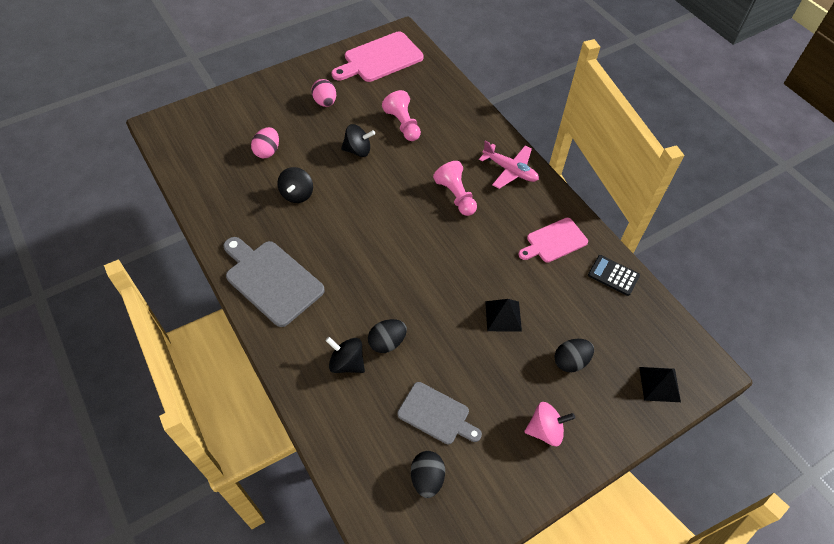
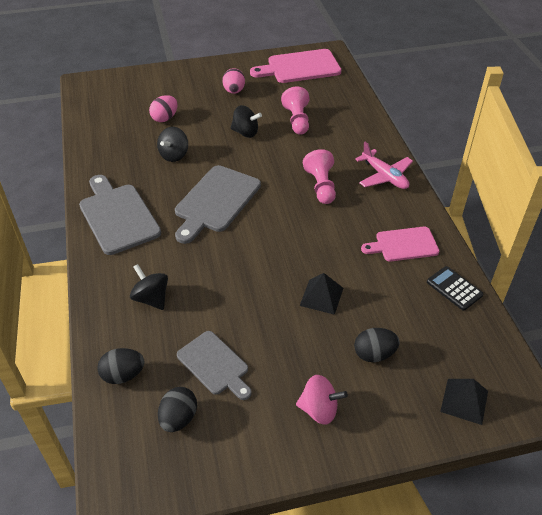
camera: 20 degrees right, 10 degrees down
(362, 238) = (216, 201): none -> grey cutting board
(387, 342) = (197, 291): black egg -> black egg (123, 375)

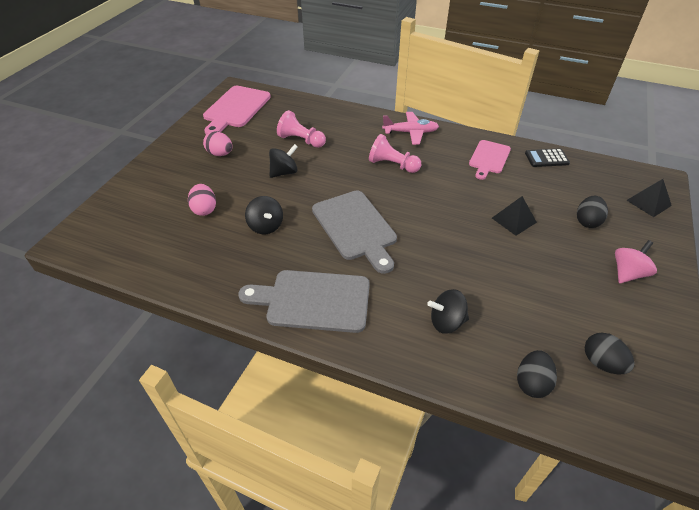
camera: 55 degrees left, 0 degrees up
(214, 365) = (552, 313): grey cutting board -> none

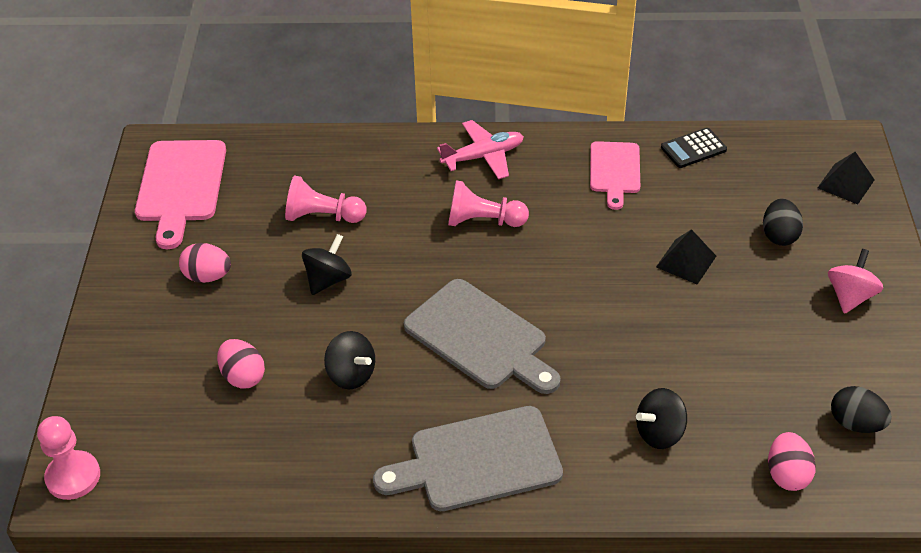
camera: 20 degrees left, 0 degrees up
(78, 235) = (73, 477): none -> pink pawn
(532, 383) = (787, 474): black egg -> pink egg

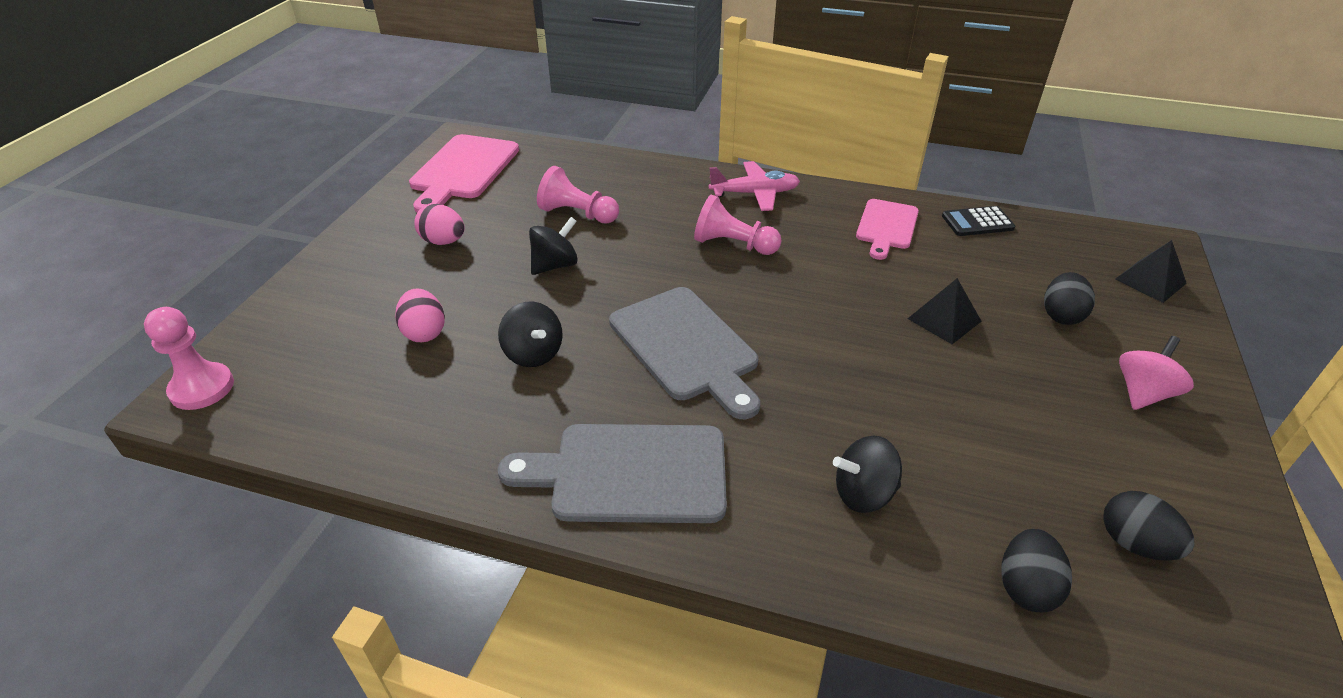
camera: 15 degrees right, 5 degrees down
(787, 474) = (1026, 587): pink egg -> black egg

